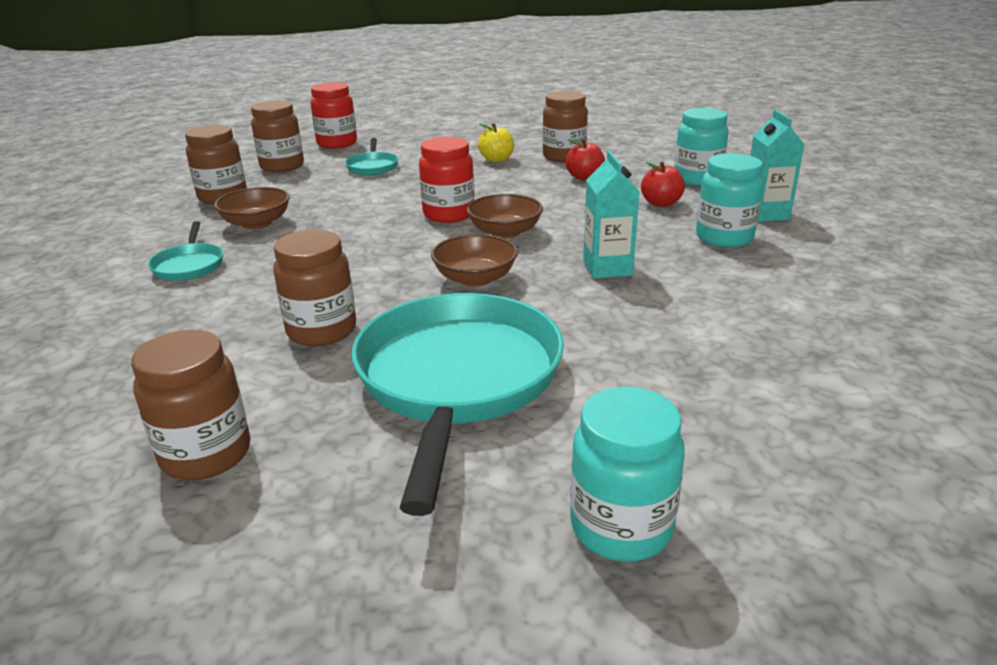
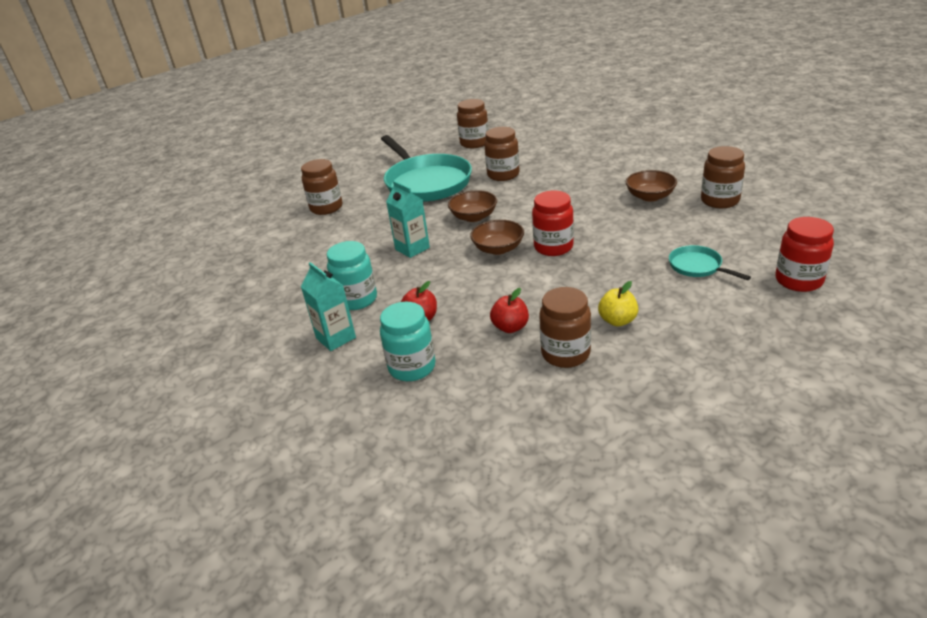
camera: 150 degrees right, 5 degrees up
(189, 265) = (621, 169): turquoise pan -> none
(282, 166) = (762, 237): brown jar -> brown jar (326, 208)
(621, 527) = (340, 174): turquoise jar -> none

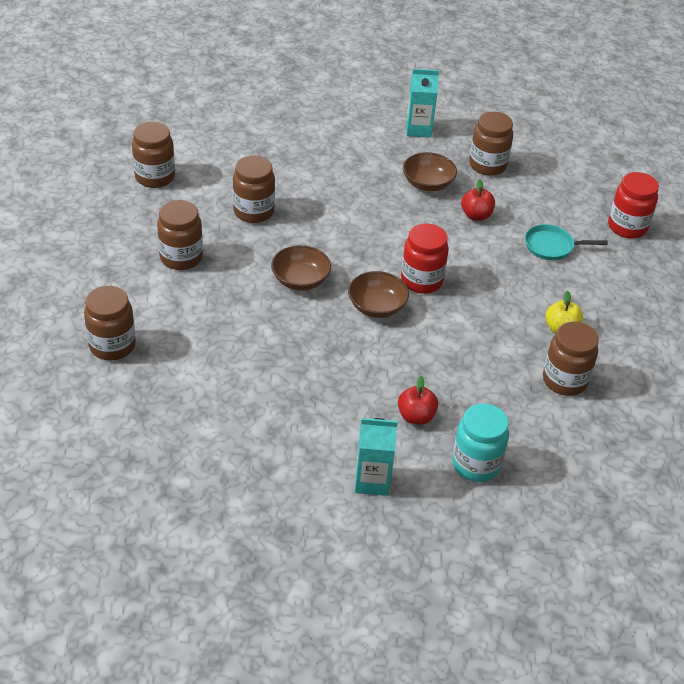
camera: 55 degrees left, 10 degrees up
(357, 299) = (329, 433): turquoise jar -> none
(412, 248) = (295, 348): turquoise carton -> turquoise carton (418, 129)
(426, 182) = (181, 258): turquoise pan -> brown jar
(510, 327) = (496, 381): red apple -> red apple (476, 215)

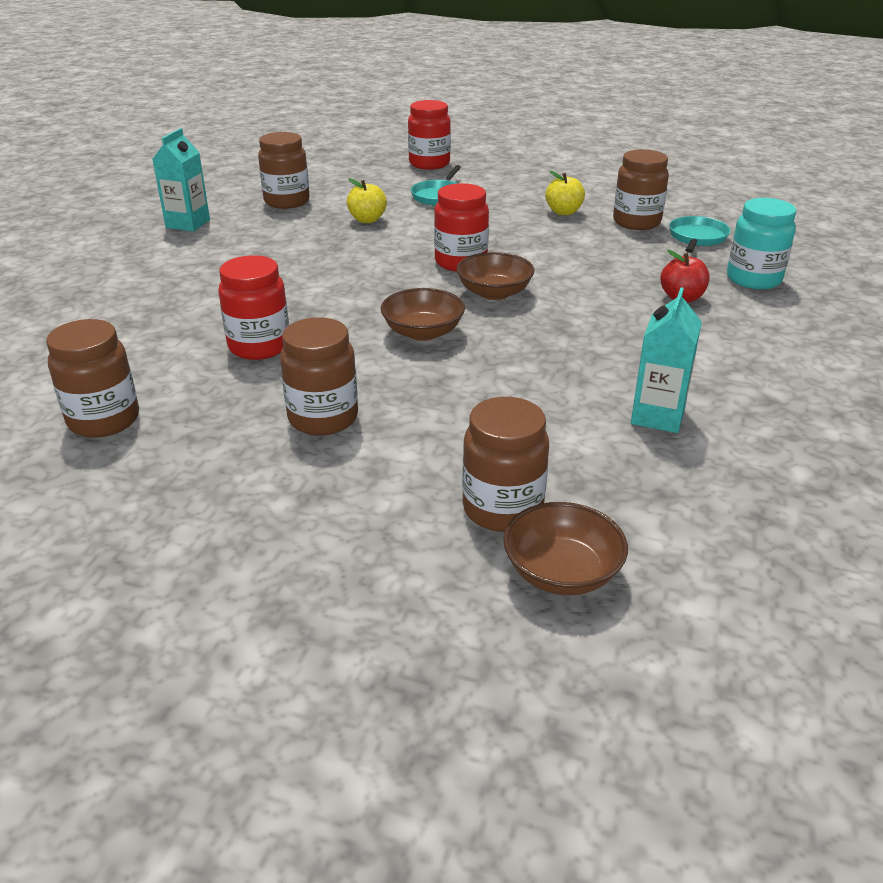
camera: 70 degrees left, 10 degrees down
(253, 211) = (259, 346): brown jar -> red jar
(372, 481) = (784, 337): turquoise carton -> turquoise carton (657, 416)
(427, 183) = (292, 234): brown bowl -> brown bowl (562, 572)
(476, 215) = (367, 220): red apple -> yellow apple
(550, 425) = (697, 238): none -> turquoise pan

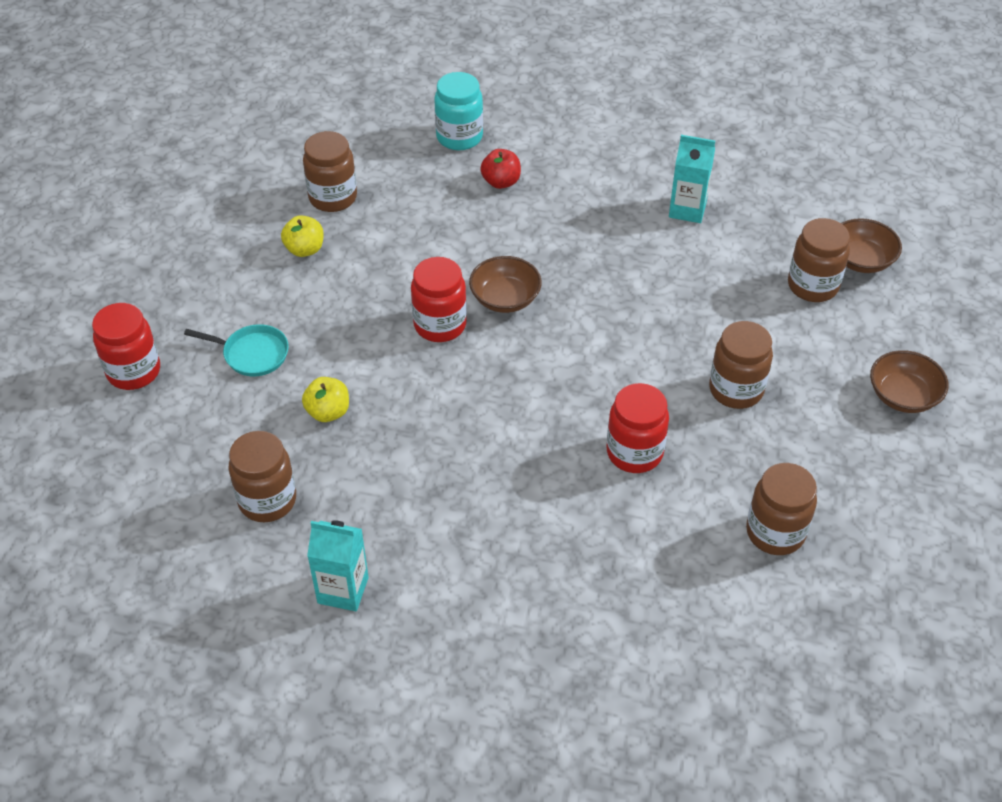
camera: 95 degrees left, 15 degrees up
(423, 332) = (588, 342): brown bowl -> brown bowl (903, 396)
(697, 238) = (371, 160): turquoise pan -> none

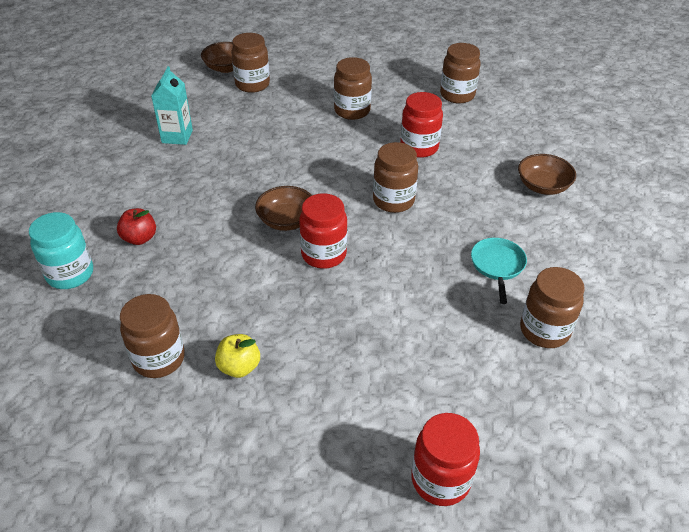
camera: 100 degrees left, 5 degrees down
(252, 354) = (389, 379): turquoise pan -> turquoise pan (497, 266)
(328, 412) = (439, 309): yellow apple -> none
(343, 590) = (598, 270): turquoise carton -> none
(522, 403) = (393, 200): none -> brown jar
(903, 396) = (339, 55): brown bowl -> brown bowl (543, 186)

